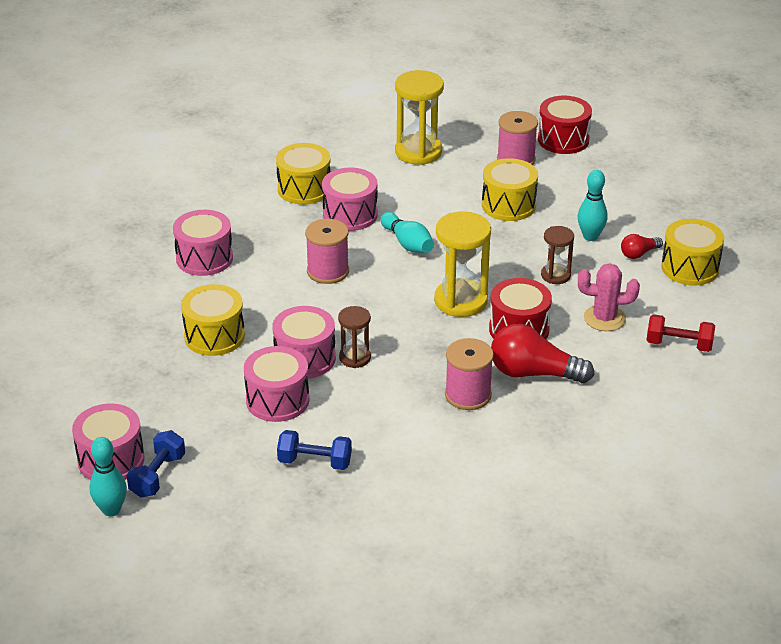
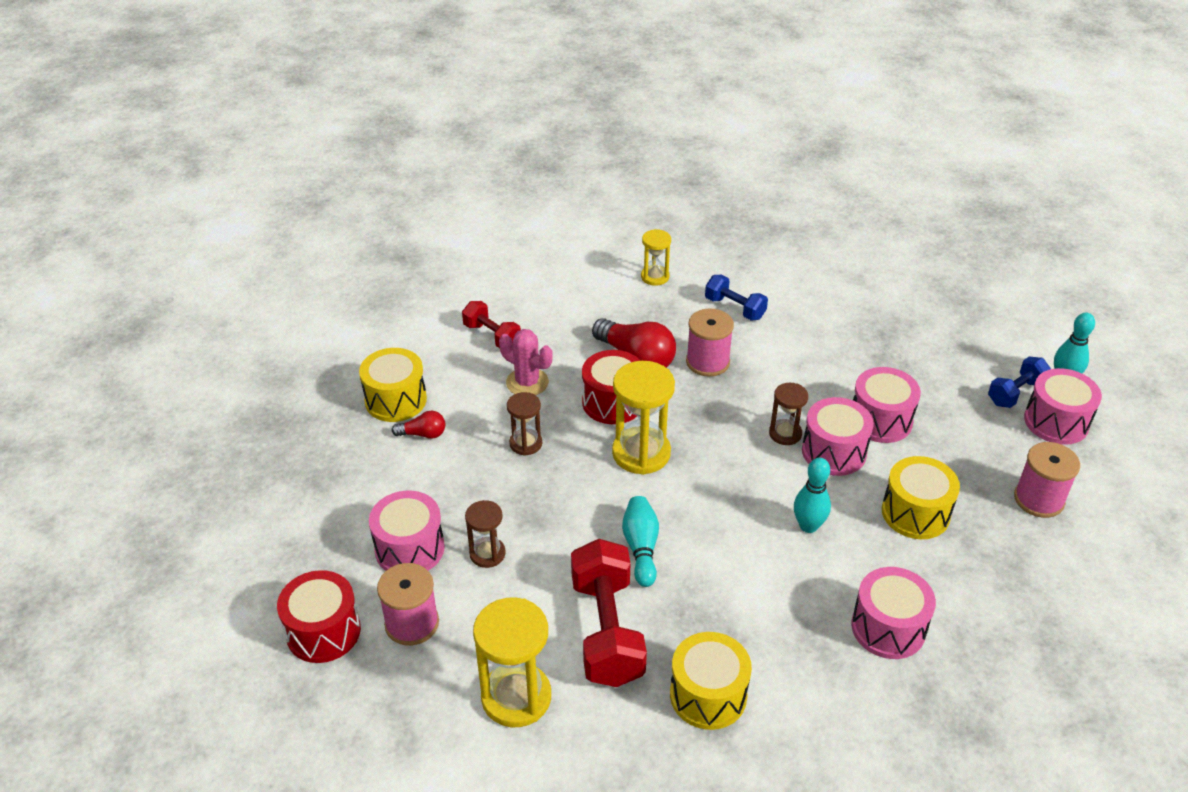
camera: 150 degrees left, 5 degrees up
(315, 462) = (873, 356): blue dumbbell -> blue dumbbell (734, 308)
(328, 271) = (753, 546): pink spool -> pink spool (1039, 499)
(350, 214) = (677, 621): pink drum -> pink drum (409, 548)
(391, 196) = (607, 631): none -> red dumbbell
(508, 205) = (487, 554): yellow drum -> brown hourglass
(590, 236) = (446, 474): turquoise bowling pin -> turquoise bowling pin (808, 526)
(594, 465) = (655, 277): none -> yellow hourglass

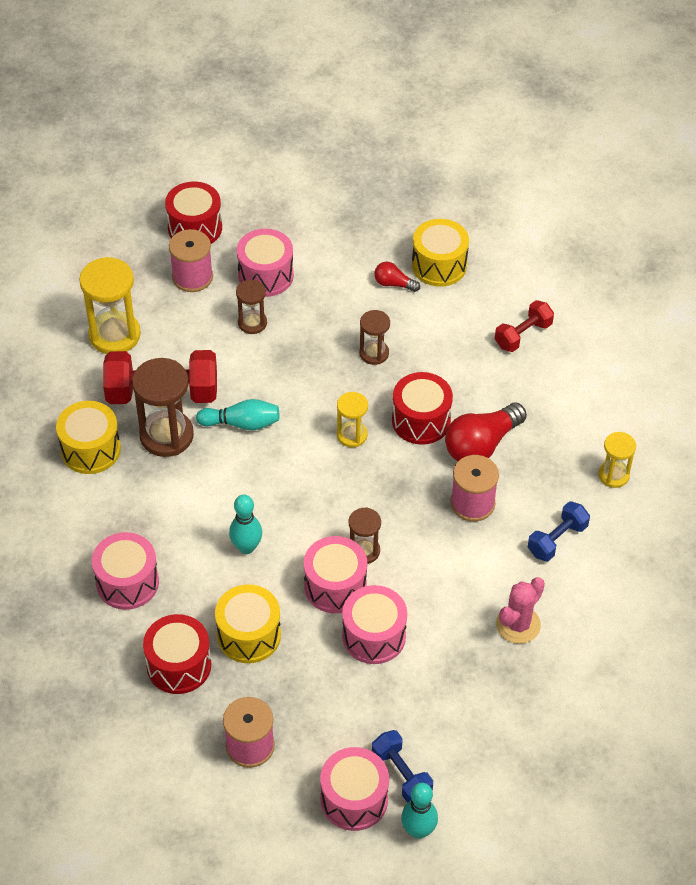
camera: 95 degrees right, 10 degrees up
(423, 434) = (393, 284): red light bulb -> red light bulb turned 105 degrees clockwise
(527, 382) = (454, 358): pink cactus -> pink cactus (518, 624)
(641, 453) = (352, 435): yellow hourglass -> yellow hourglass, size x0.57
(671, 618) = (166, 435): none -> brown hourglass
(974, 567) = (179, 665): none -> red drum

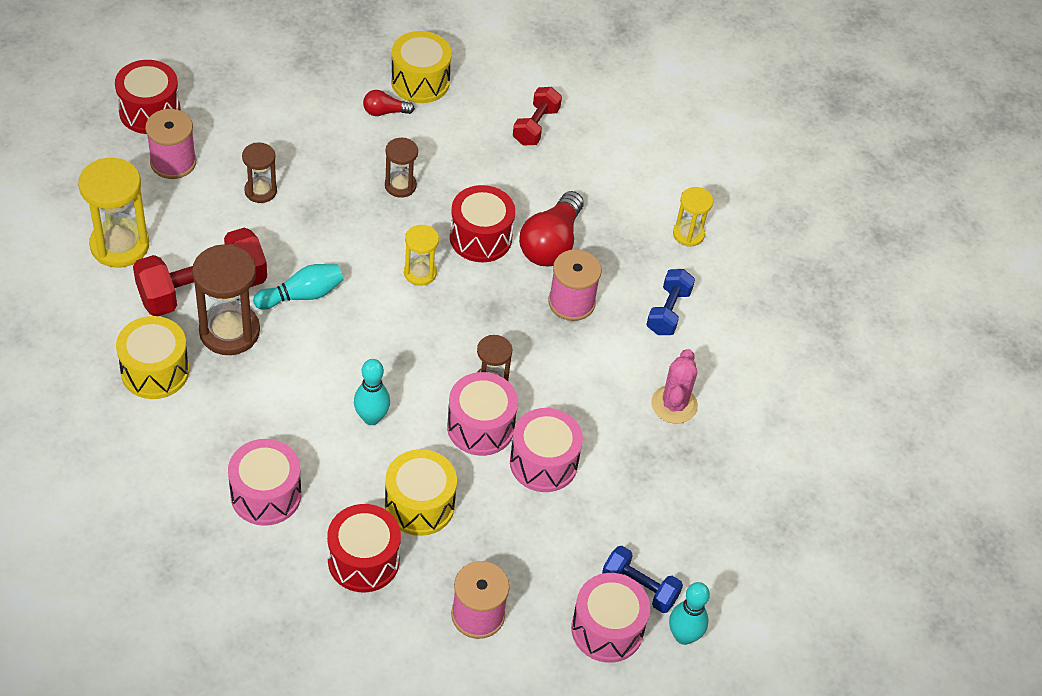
camera: 30 degrees left, 0 degrees up
(265, 275) = (250, 139): pink drum -> none

